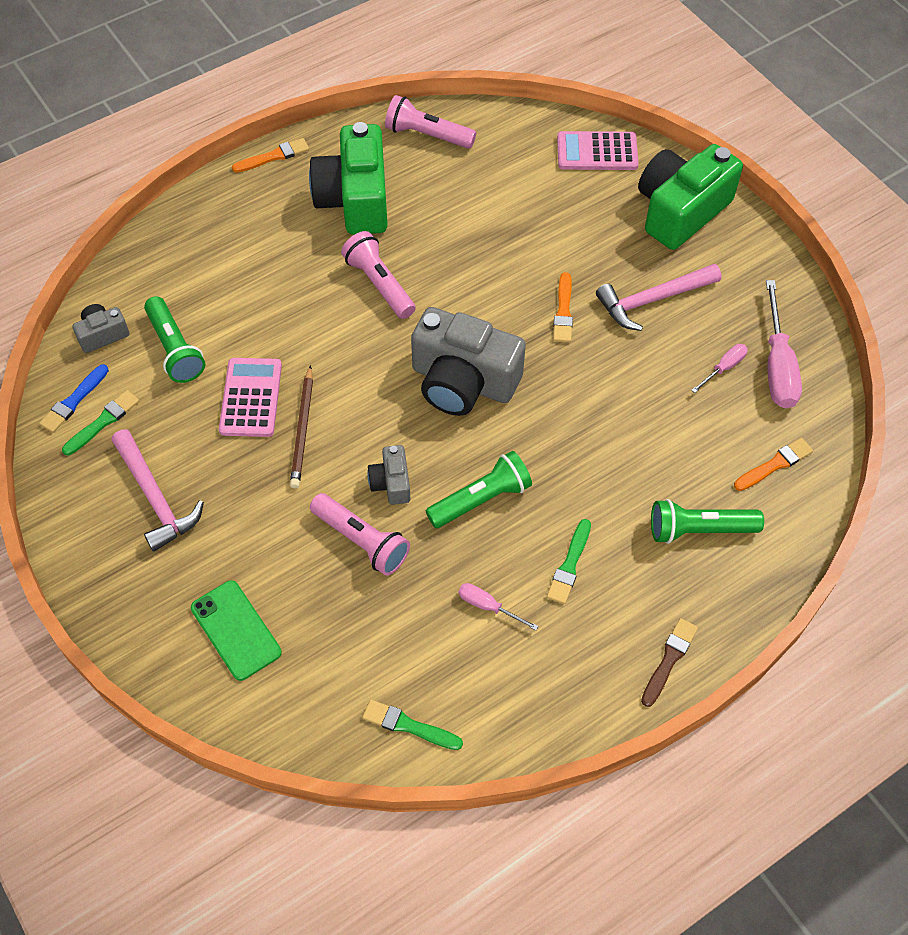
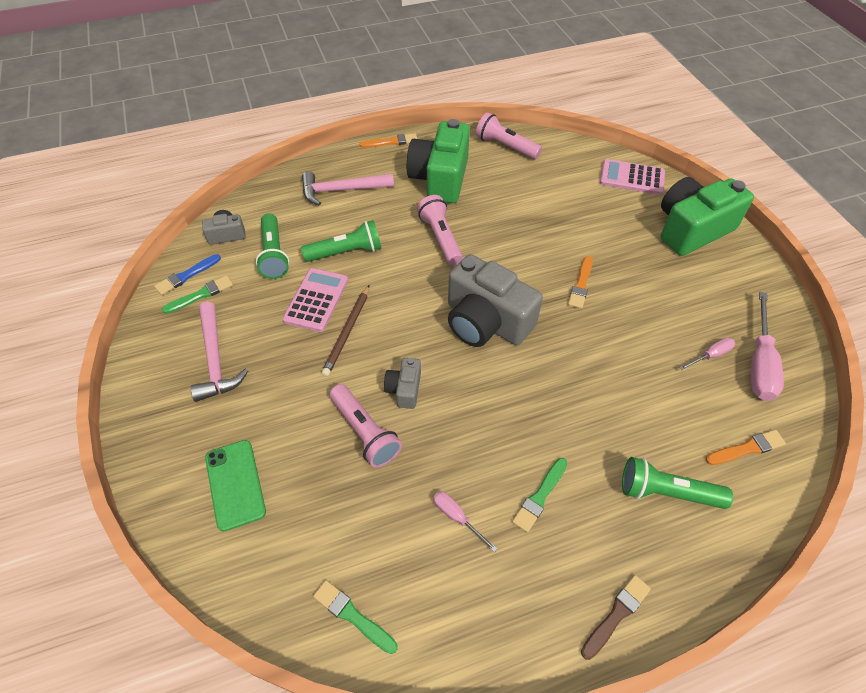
camera: 15 degrees right, 5 degrees down
(481, 499) = (476, 420): green flashlight -> green flashlight (346, 252)
(653, 300) = (657, 290): pink hammer -> pink hammer (342, 190)

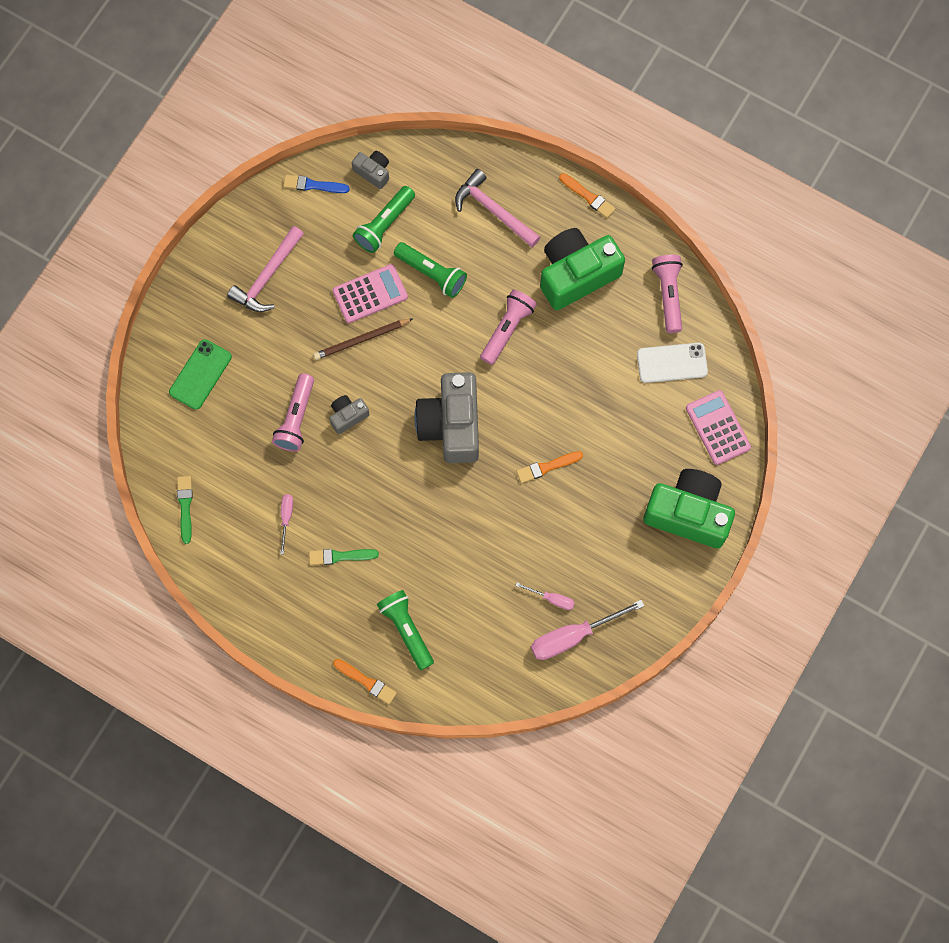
camera: 50 degrees right, 20 degrees up
(201, 295) = (306, 212): green brush -> none
(558, 172) = (672, 363): none -> white phone
(616, 614) = (300, 645): brown brush -> none
(747, 448) = (484, 662): orange brush -> orange brush (366, 681)

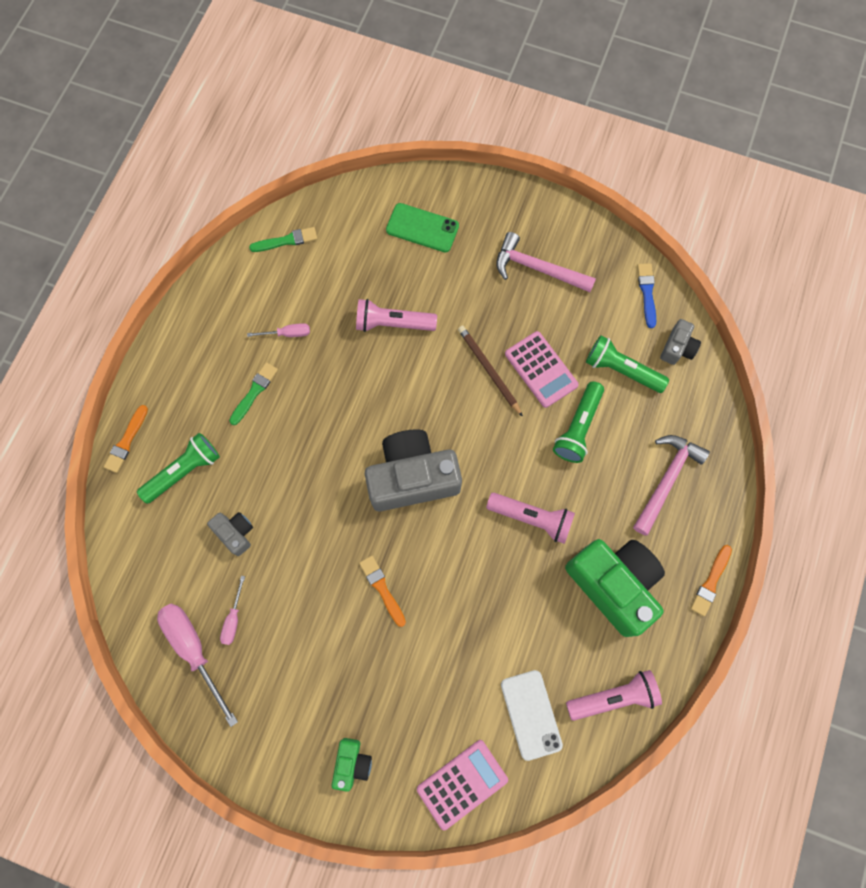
camera: 80 degrees right, 0 degrees up
(340, 556) = (254, 392): green brush -> green brush turned 45 degrees clockwise
(348, 416) = (404, 372): grey camera -> grey camera (235, 533)
(688, 513) = (352, 763): green camera -> green camera, size x0.47

